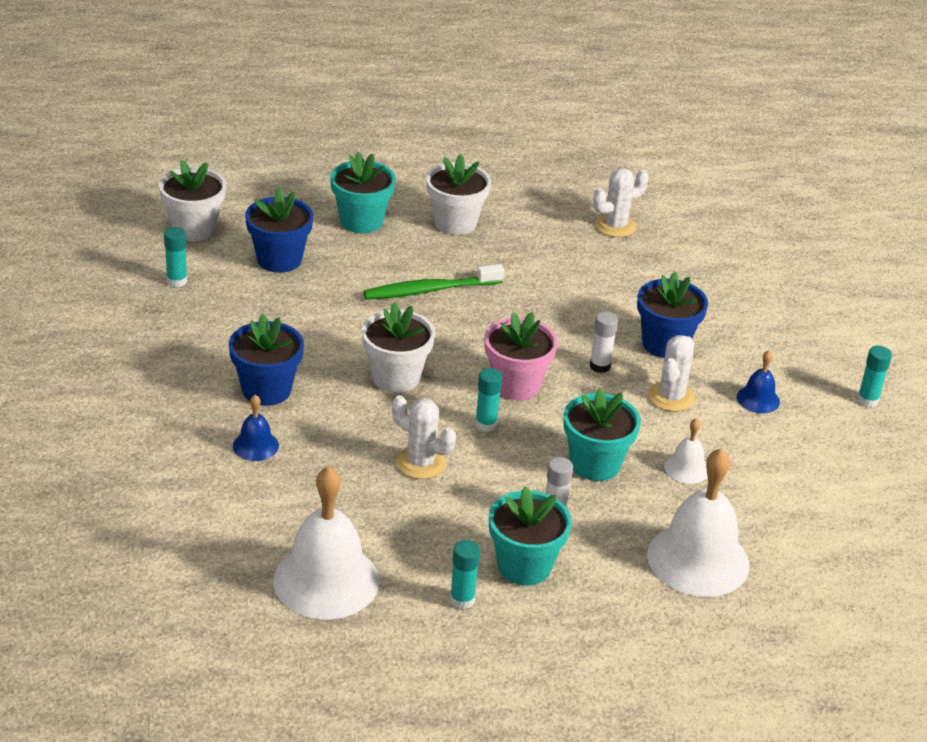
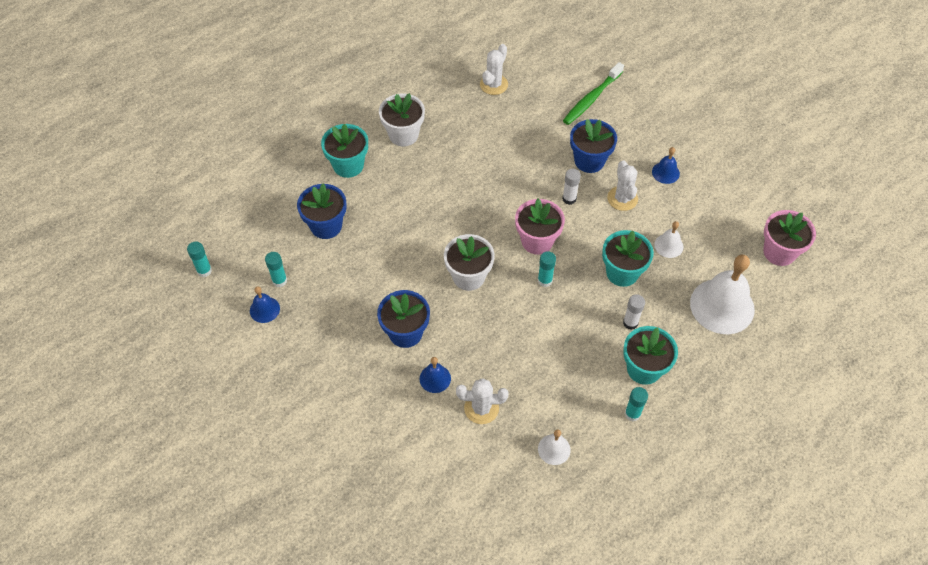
camera: 30 degrees left, 20 degrees up
(134, 297) = (264, 309): none -> blue bell
(194, 228) = (253, 231): white flower pot -> none
(326, 580) = (554, 449): white bell -> white bell, size x0.47
(421, 463) = (534, 331): white cactus -> white cactus (481, 408)
(429, 290) = (432, 197): green toothbrush -> green toothbrush (591, 99)
(839, 547) = (779, 252): none -> pink flower pot
(867, 400) = (717, 139): turquoise glue stick -> turquoise glue stick (204, 271)

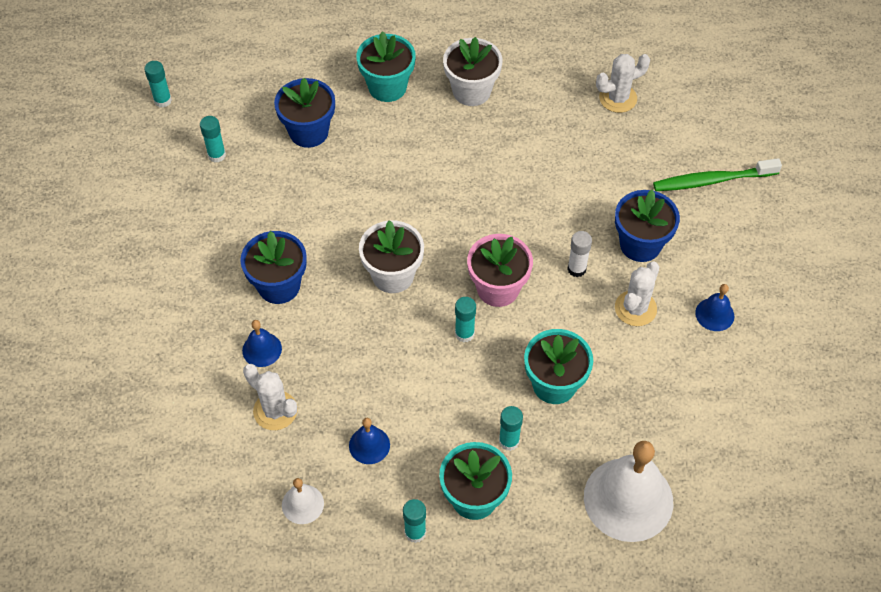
camera: 40 degrees right, 0 degrees up
(264, 309) = (178, 173): blue bell -> blue bell (369, 445)
(630, 323) = (509, 441): white glue stick -> turquoise glue stick
(668, 245) = (635, 393): white bell -> none
(779, 252) = (758, 492): pink flower pot -> none

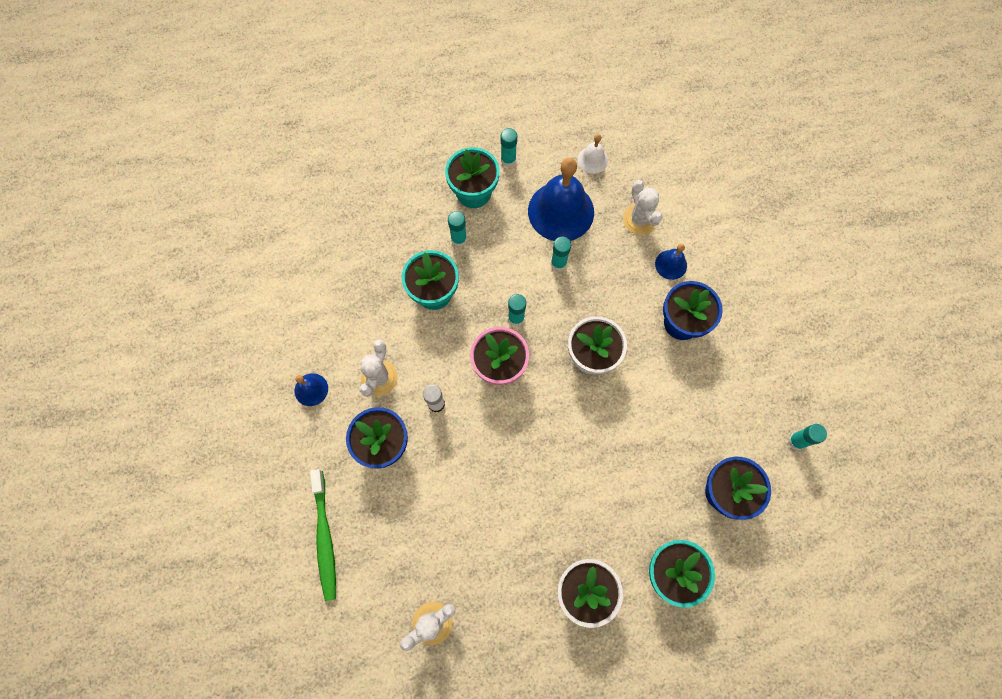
camera: 165 degrees right, 15 degrees up
(163, 100) = (879, 492): turquoise glue stick -> turquoise glue stick (558, 263)
(275, 411) = (639, 219): white cactus -> white cactus turned 45 degrees clockwise
(369, 445) = (561, 211): blue bell -> blue bell, size x2.12
(628, 499) = (362, 218): white bell -> none
(712, 180) = (325, 537): green toothbrush -> green toothbrush turned 105 degrees clockwise

